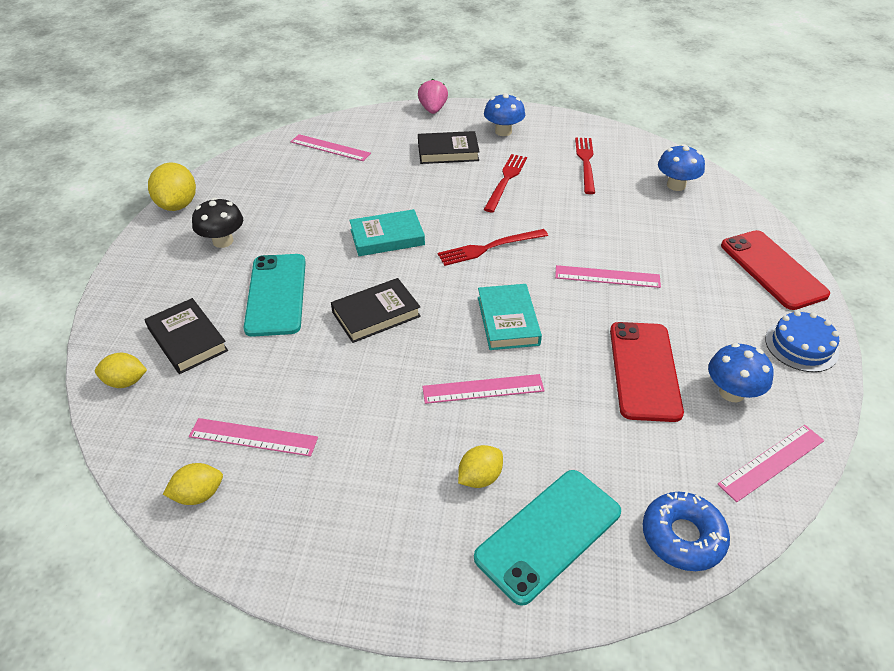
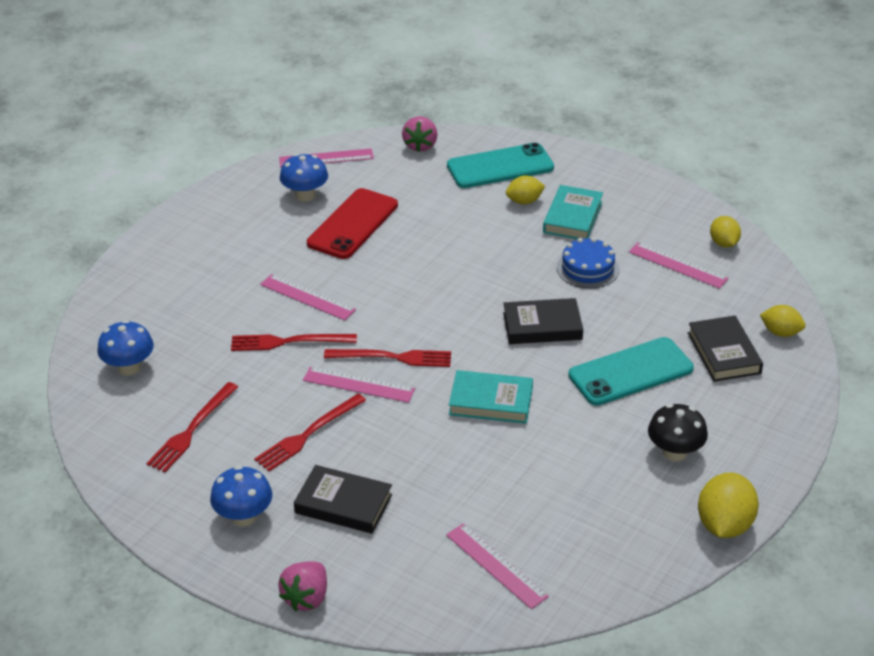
camera: 155 degrees left, 5 degrees down
(198, 495) = (723, 243): yellow lemon -> yellow lemon turned 75 degrees clockwise
(276, 294) = (631, 372): turquoise phone -> turquoise phone turned 45 degrees clockwise
(483, 389) = (486, 247): pink ruler -> pink ruler (358, 385)
(508, 321) = (429, 287): turquoise book -> turquoise book (573, 217)
(583, 235) = (288, 342): none -> red fork
(682, 536) = (420, 146): blue donut -> pink strawberry
(772, 269) = (156, 260): red phone -> none
(801, 346) = (216, 205): blue cake -> blue cake (587, 268)

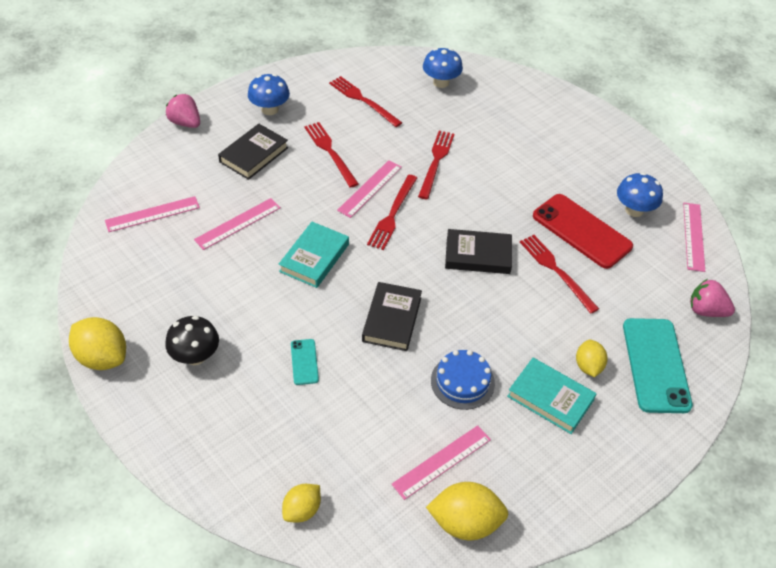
camera: 105 degrees right, 10 degrees up
(307, 297) = (487, 183): pink ruler -> pink ruler (238, 224)
(417, 233) = (556, 271): none -> red fork
(631, 372) = (304, 362): turquoise phone -> turquoise phone, size x0.47
(723, 243) = (465, 522): yellow lemon -> yellow lemon, size x1.61
(723, 353) = (295, 445): black book -> black book (478, 255)

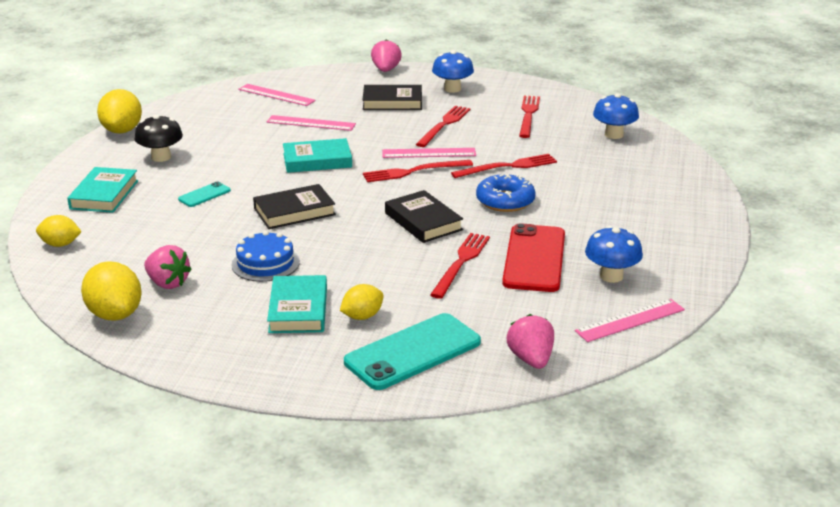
camera: 55 degrees right, 20 degrees down
(231, 433) = (104, 195): none -> turquoise book
(442, 462) = (168, 283): pink ruler -> pink strawberry
(487, 195) = (505, 201): none -> blue donut

